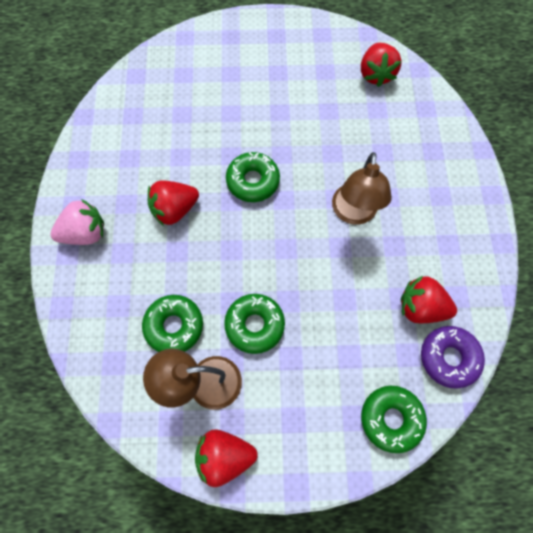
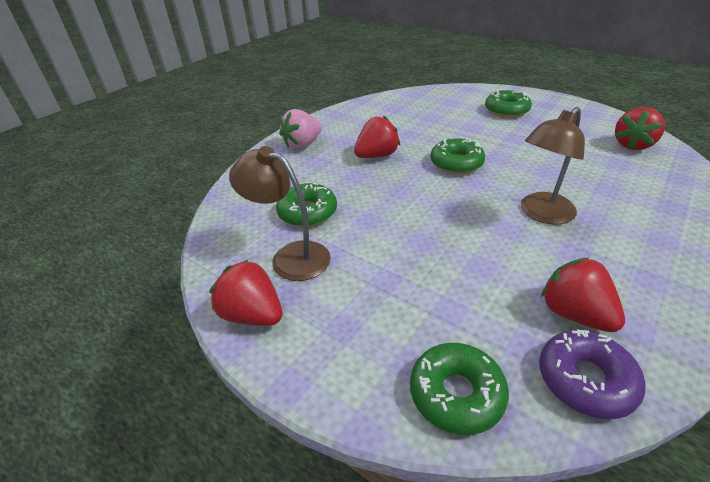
camera: 40 degrees right, 30 degrees down
(85, 233) = (302, 144): pink strawberry -> pink strawberry turned 120 degrees clockwise
(174, 210) = (377, 156): red strawberry -> red strawberry turned 135 degrees clockwise
(254, 325) = (374, 242): green donut -> green donut (506, 110)

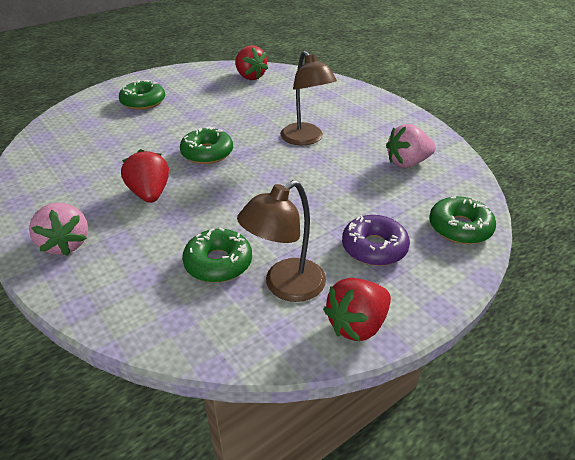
camera: 75 degrees left, 0 degrees up
(574, 314) = (407, 163): red strawberry -> pink strawberry
(585, 380) = (456, 178): purple donut -> purple donut (374, 247)

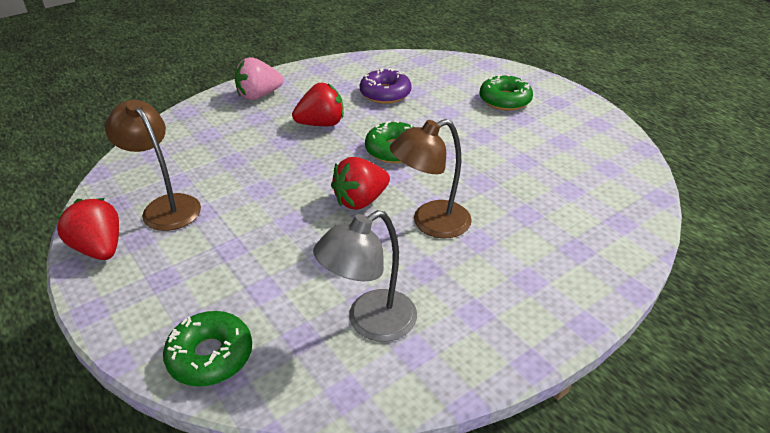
camera: 90 degrees right, 0 degrees up
(218, 263) = (211, 168): green donut -> none
(250, 77) = (607, 172): red strawberry -> red strawberry (360, 201)
(374, 247) = (198, 269): purple donut -> purple donut (385, 93)
(407, 163) = (370, 323): pink strawberry -> grey lamp

